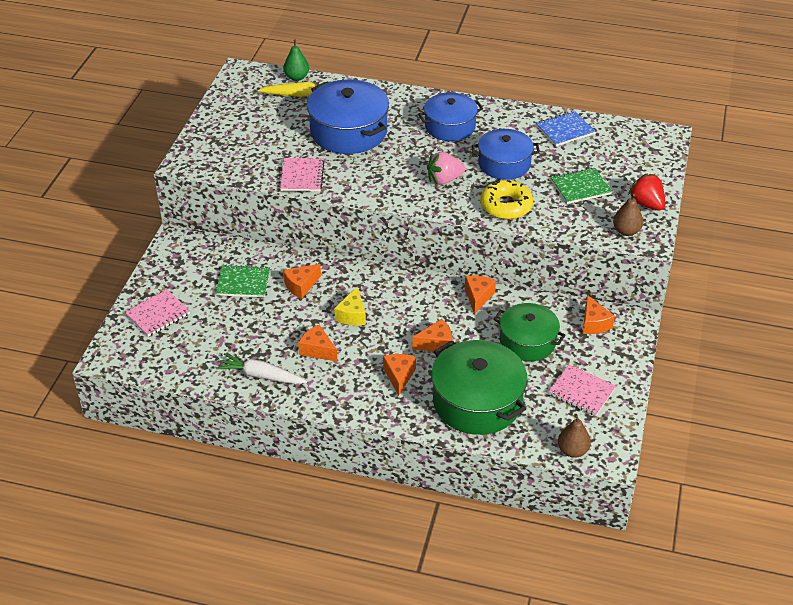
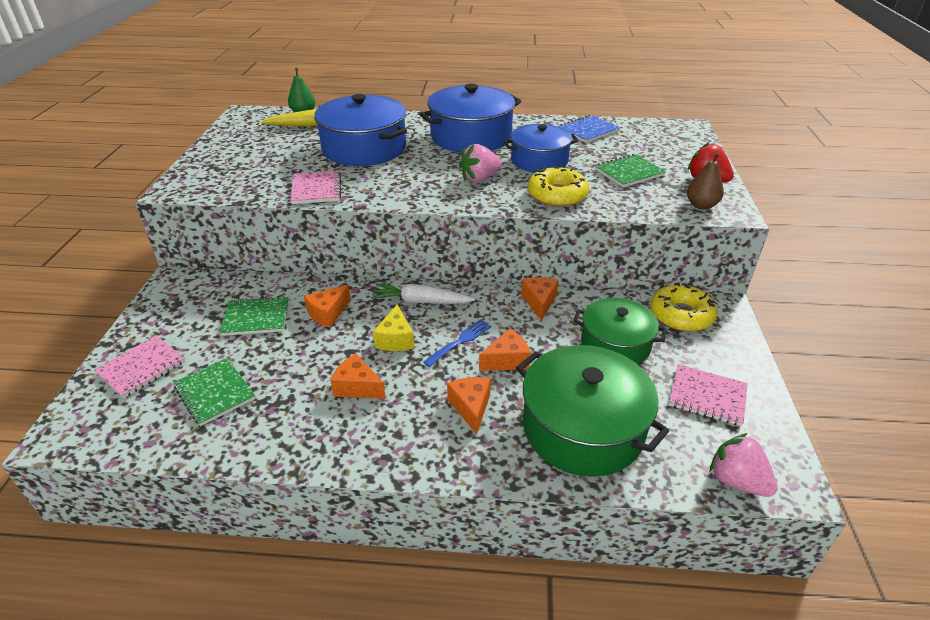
camera: 10 degrees left, 5 degrees down
(212, 341) = (214, 393): none -> green notebook
(261, 376) = (283, 432): white carrot -> white carrot (421, 301)
(403, 323) = (460, 341): none -> blue fork
(450, 126) = (471, 137): blue pot -> blue pot, size x1.52
(572, 450) = (737, 481): brown pear -> pink strawberry
(594, 323) = (681, 315): orange cheese -> yellow donut

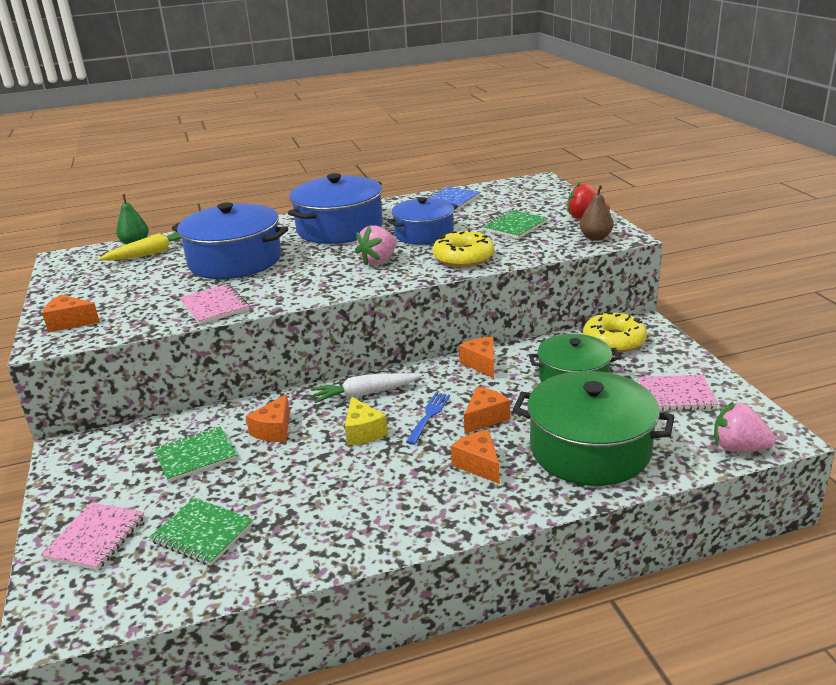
camera: 20 degrees left, 10 degrees down
(357, 387) = (354, 482): orange cheese -> orange cheese (70, 322)

